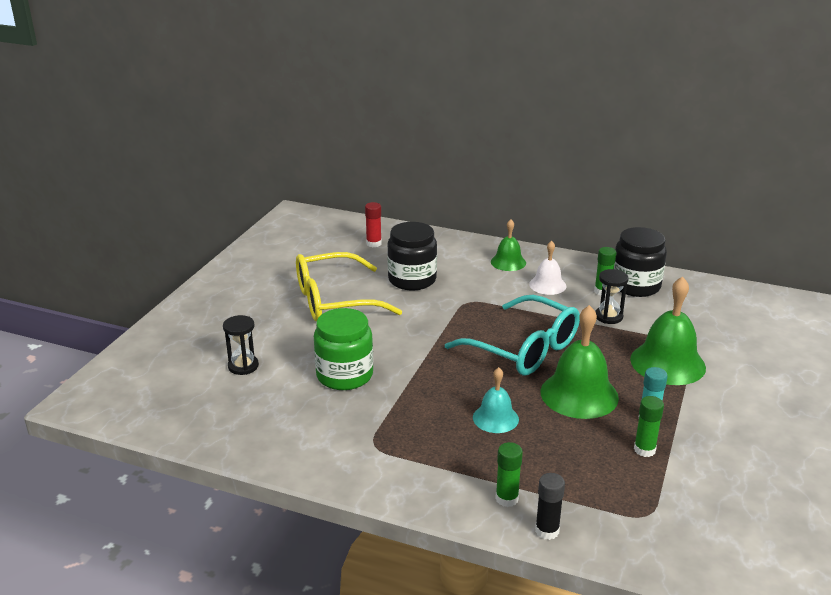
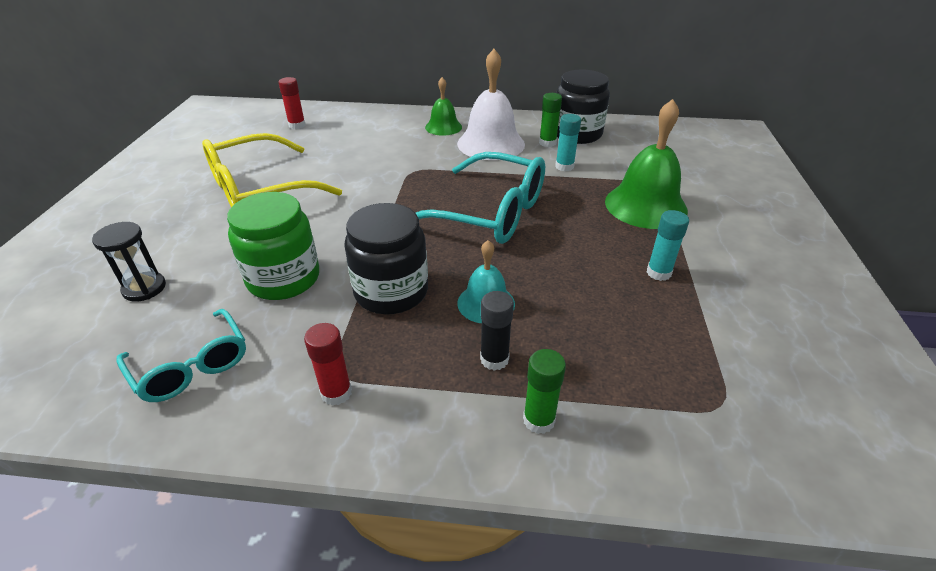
camera: 15 degrees left, 10 degrees up
(275, 424) = (192, 366): none -> turquoise glasses
(370, 457) = (336, 393): none -> red glue stick
(412, 280) = (346, 156): black jar -> black jar (391, 291)
(547, 285) = (491, 144): white bell -> white bell, size x1.74
(547, 531) = (610, 462): black glue stick -> black glue stick (494, 359)
(579, 394) = (570, 256): green bell -> none
(608, 316) = (564, 166): black hourglass -> turquoise glue stick
(644, 450) = (673, 312): green glue stick -> none

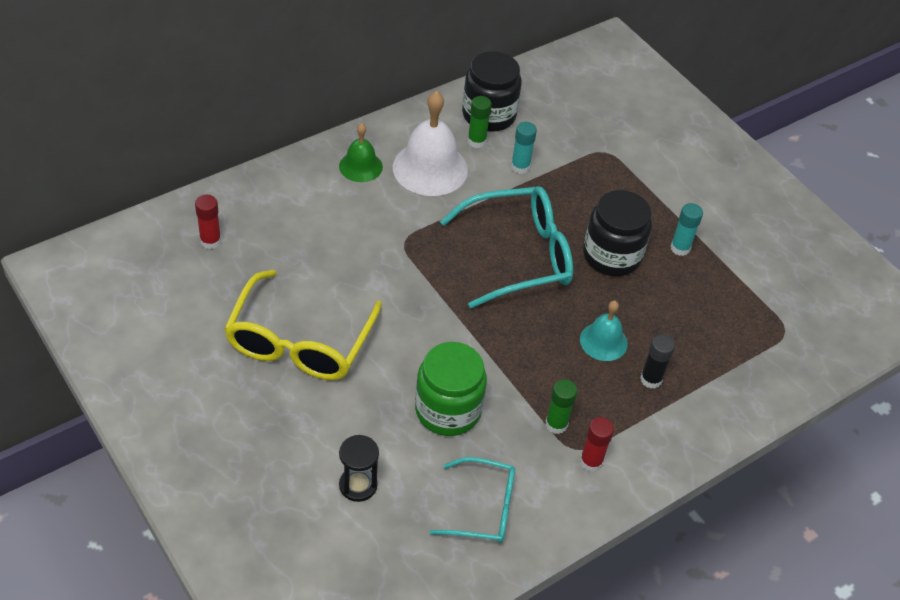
camera: 45 degrees left, 10 degrees up
(391, 291) = (534, 372): black jar -> black jar (612, 255)
(539, 420) = (710, 401): green glue stick -> green glue stick (556, 424)
(645, 205) = (618, 182): green bell -> none

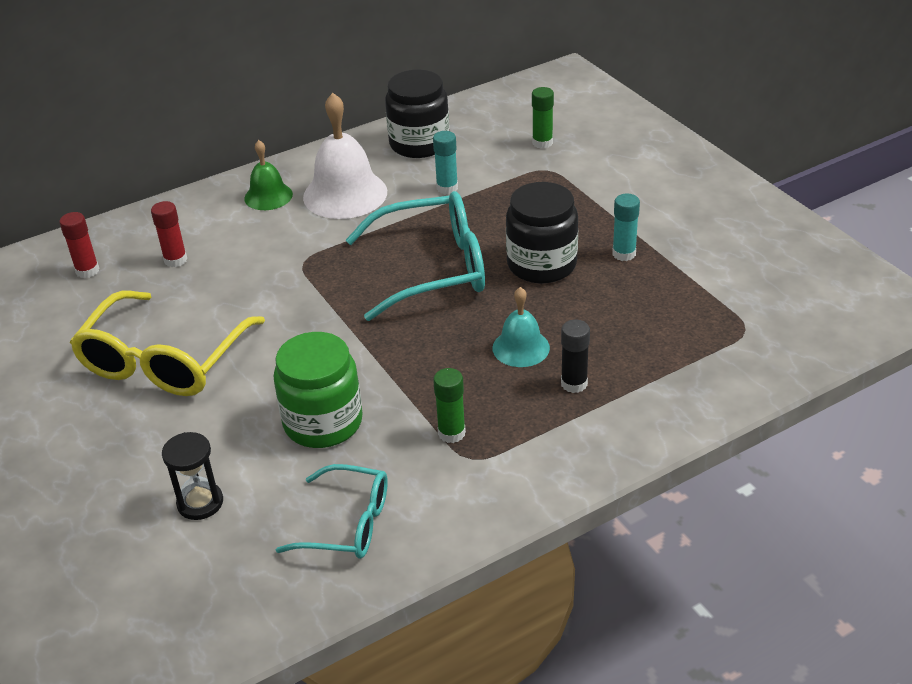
camera: 10 degrees right, 10 degrees down
(476, 141) = (402, 167): green glue stick -> green glue stick (542, 143)
(591, 461) = (489, 471): red glue stick -> red glue stick (175, 260)

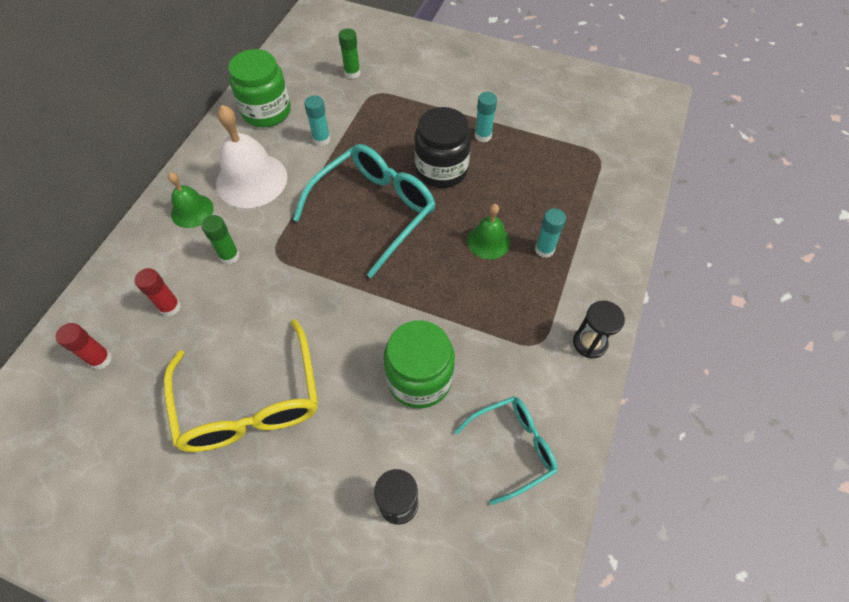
camera: 40 degrees left, 20 degrees up
(419, 144) = (266, 111): black jar -> green jar
(451, 433) = (509, 332): green glue stick -> green glue stick (229, 256)
(521, 347) = (488, 241): turquoise bell -> green bell
(527, 487) = (589, 343): none -> black hourglass
(574, 384) = (544, 249): black glue stick -> turquoise glue stick

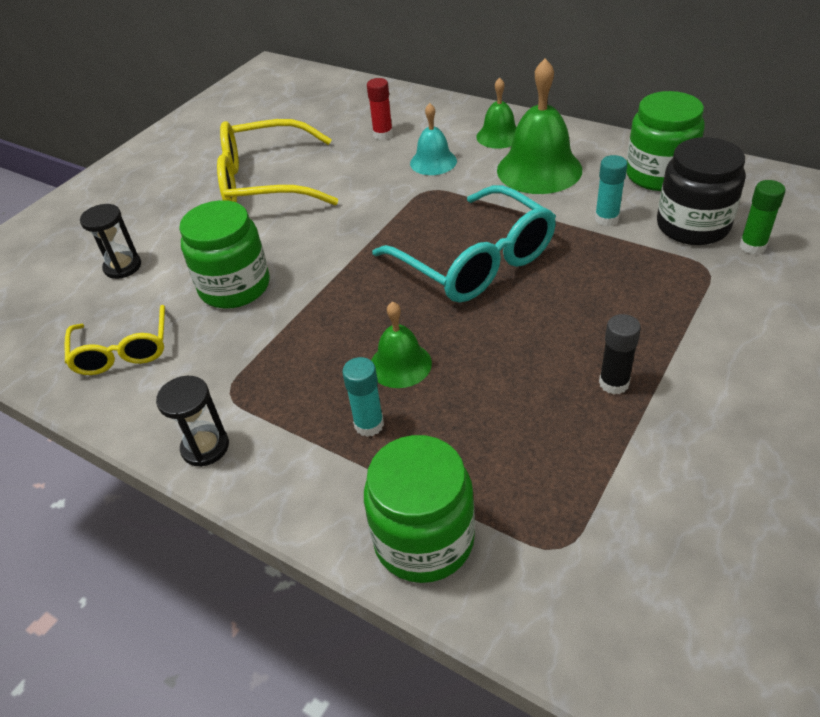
camera: 105 degrees right, 15 degrees down
(100, 359) = (343, 108): red glue stick -> none
(229, 256) = (433, 162): green glue stick -> turquoise bell
(251, 180) = (539, 169): white bell -> green bell
(441, 170) = (541, 328): black jar -> black jar (692, 226)
(483, 136) = (614, 383): turquoise glue stick -> black glue stick
(513, 447) = (122, 351): turquoise glasses -> yellow glasses
(614, 210) = (424, 539): none -> green jar

